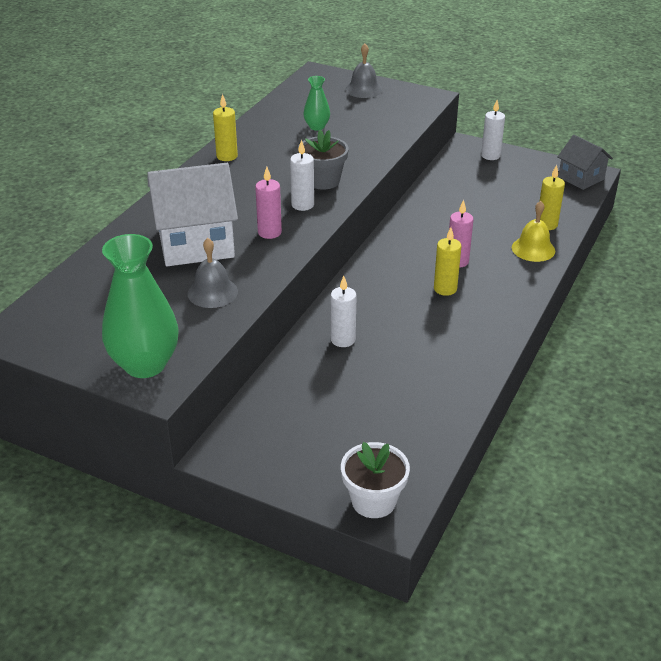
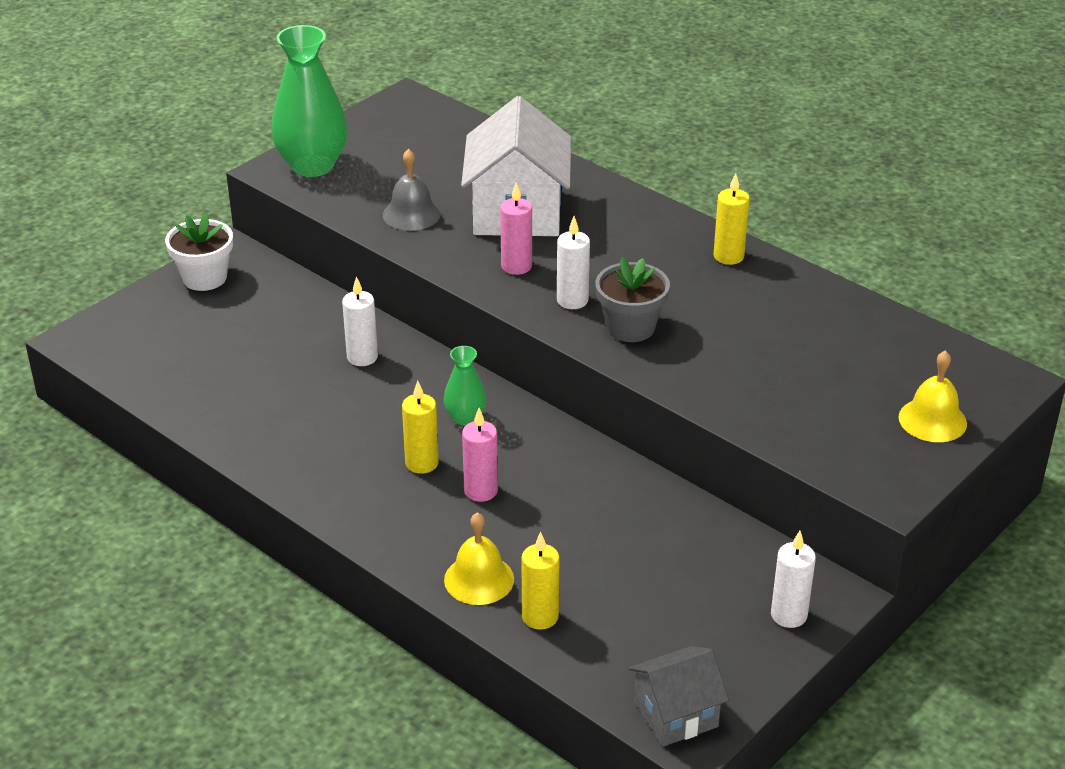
camera: 105 degrees right, 0 degrees up
(317, 127) = (800, 347): green vase -> green vase (465, 418)
(363, 89) = (932, 420): grey bell -> yellow bell
(373, 501) = (106, 333): white flower pot -> white flower pot (204, 278)

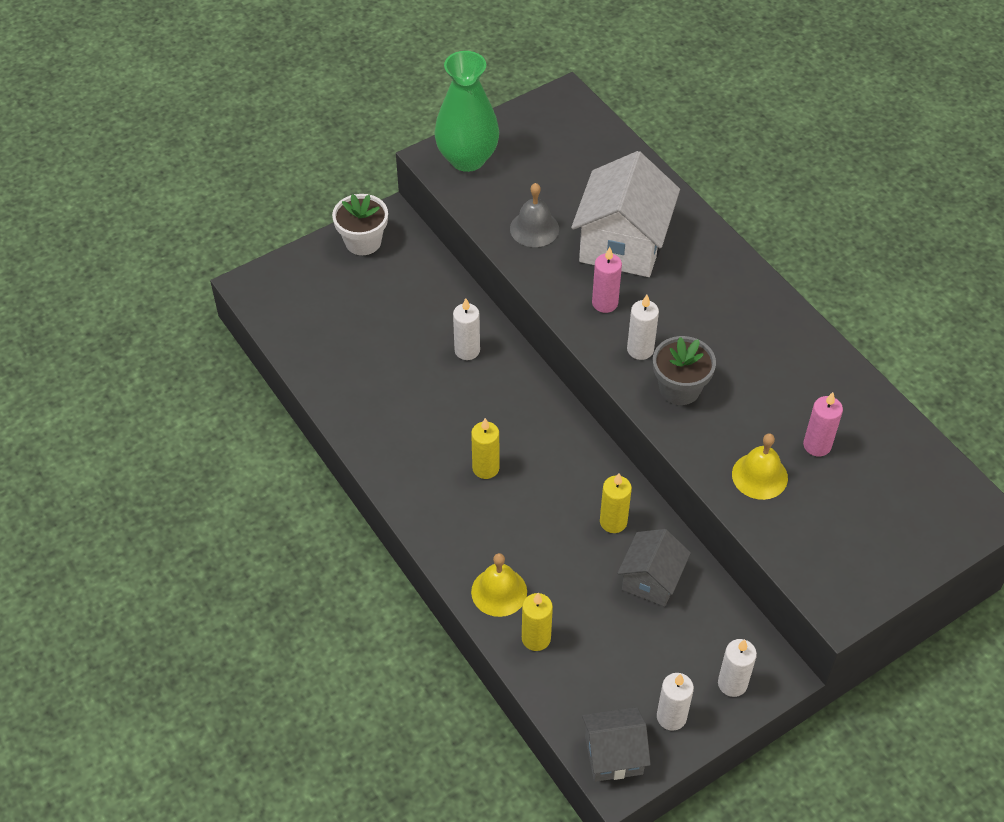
camera: 15 degrees right, 15 degrees up
(465, 418) = (532, 430): green vase -> none
(481, 491) = (524, 506): pink candle -> pink candle (817, 445)
(656, 533) = (651, 579): none -> grey house
(728, 256) = (787, 328): yellow candle -> yellow candle (613, 522)
(730, 662) = (671, 717): none -> white candle
(932, 420) = (901, 541): yellow bell -> yellow bell (759, 476)

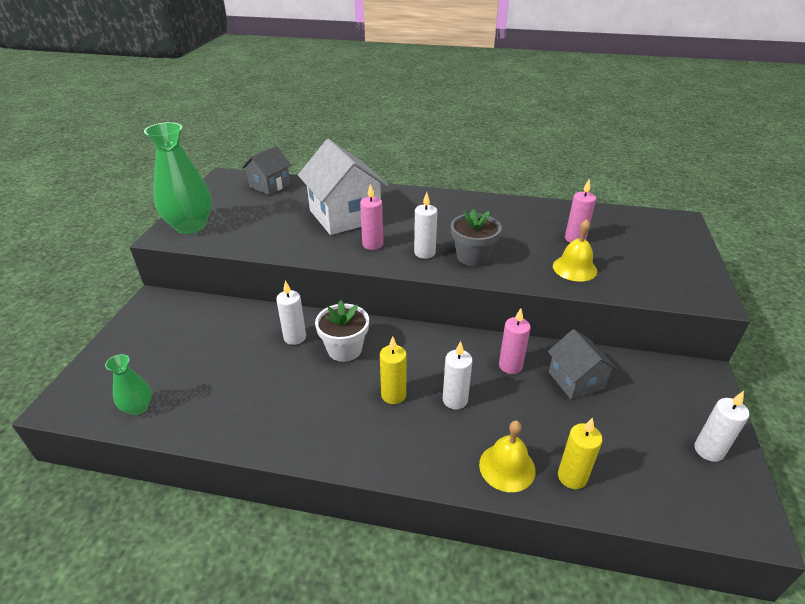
camera: 45 degrees left, 15 degrees down
(297, 330) = (138, 408): none -> green vase
(363, 241) = (143, 323): white flower pot -> white flower pot (344, 349)
(534, 228) = (280, 235): grey bell -> none
(613, 522) = (510, 366): yellow candle -> pink candle
(613, 755) = (726, 510): grey house -> grey house (270, 185)
(732, 683) = (699, 400): white candle -> white candle (455, 400)

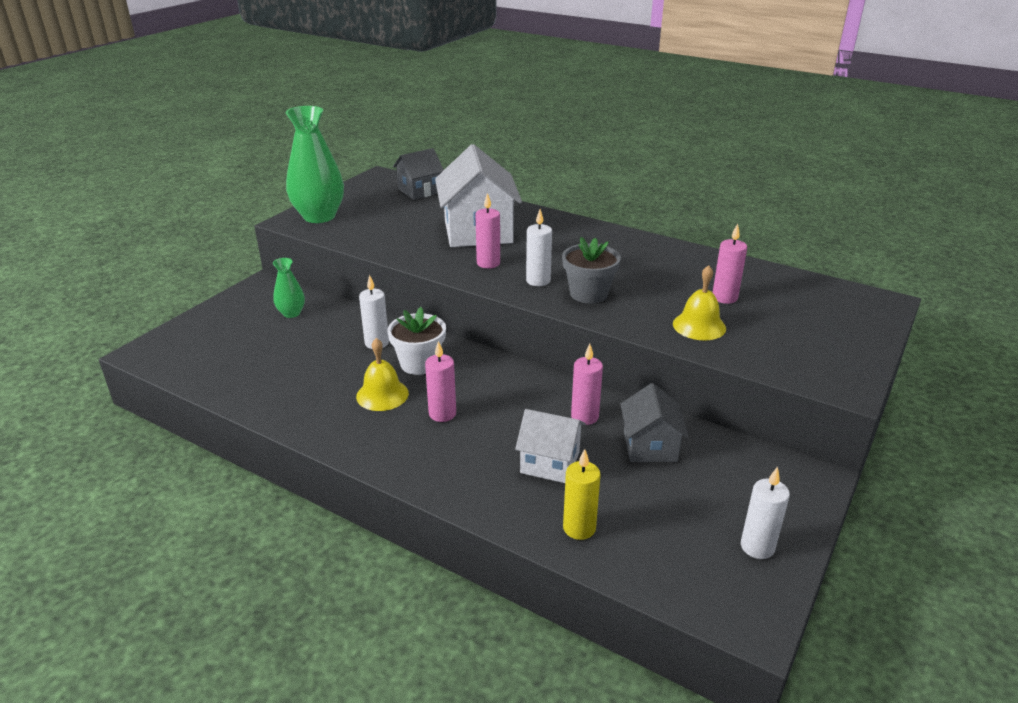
camera: 20 degrees right, 5 degrees down
(138, 408) = (204, 370): green vase -> green vase (291, 313)
(393, 395) = (442, 414): yellow candle -> pink candle
(455, 400) = (502, 433): white candle -> none
(507, 467) = (516, 502): yellow bell -> yellow bell (382, 394)
(510, 418) = (550, 462): none -> white house

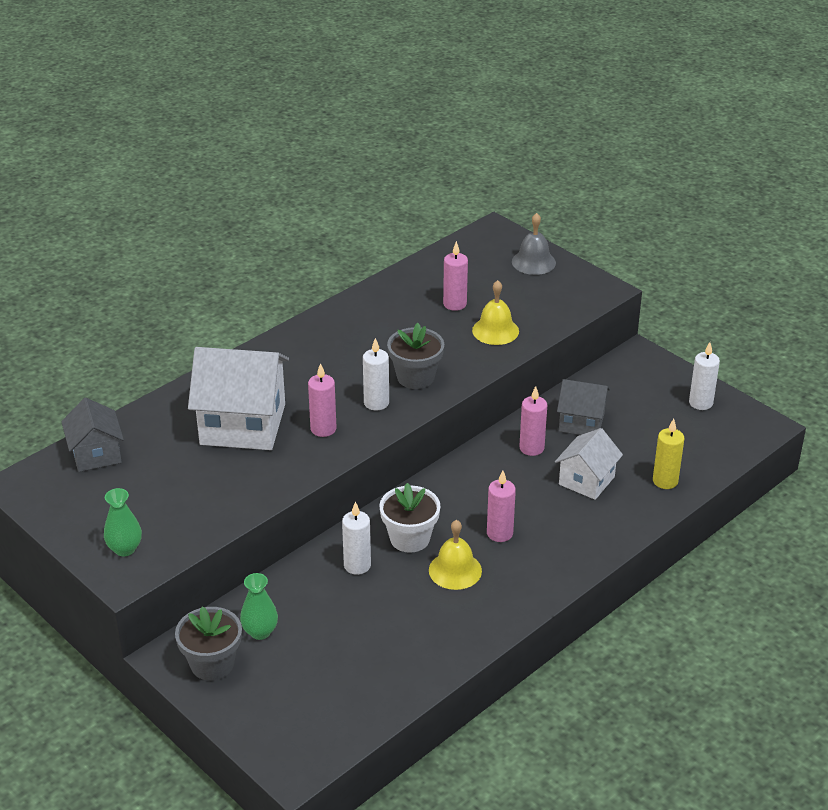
camera: 75 degrees left, 5 degrees up
(256, 300) = (212, 664): none -> grey flower pot
(319, 216) = (125, 549): green vase -> green vase, size x0.50
(850, 333) = (533, 262): none -> grey bell

